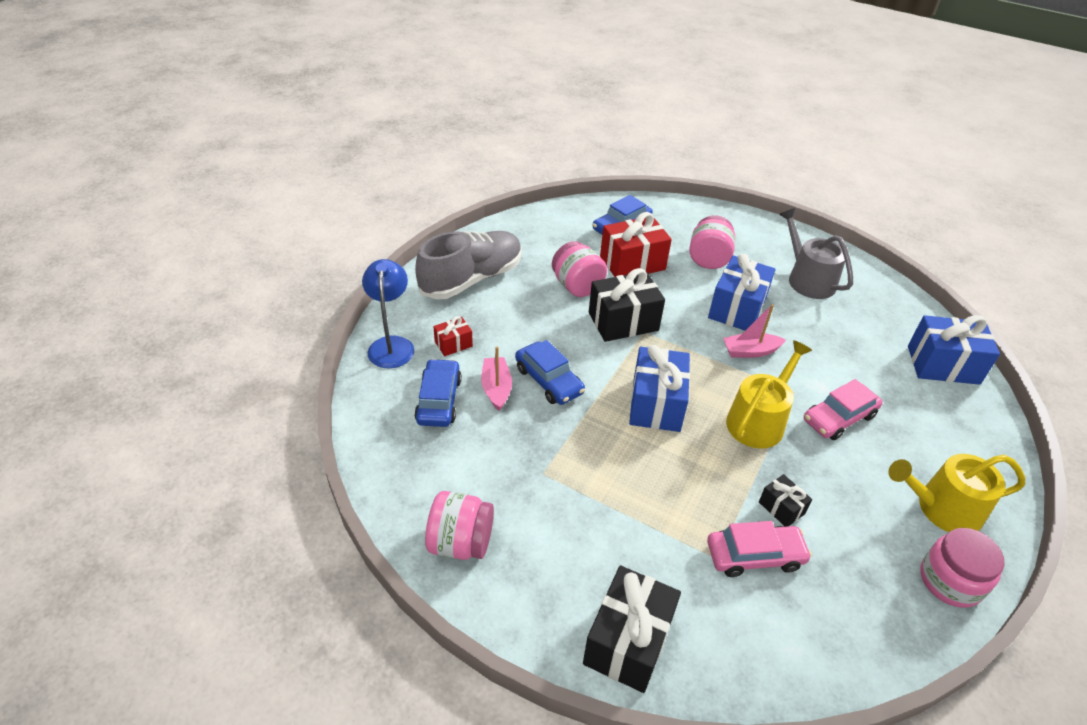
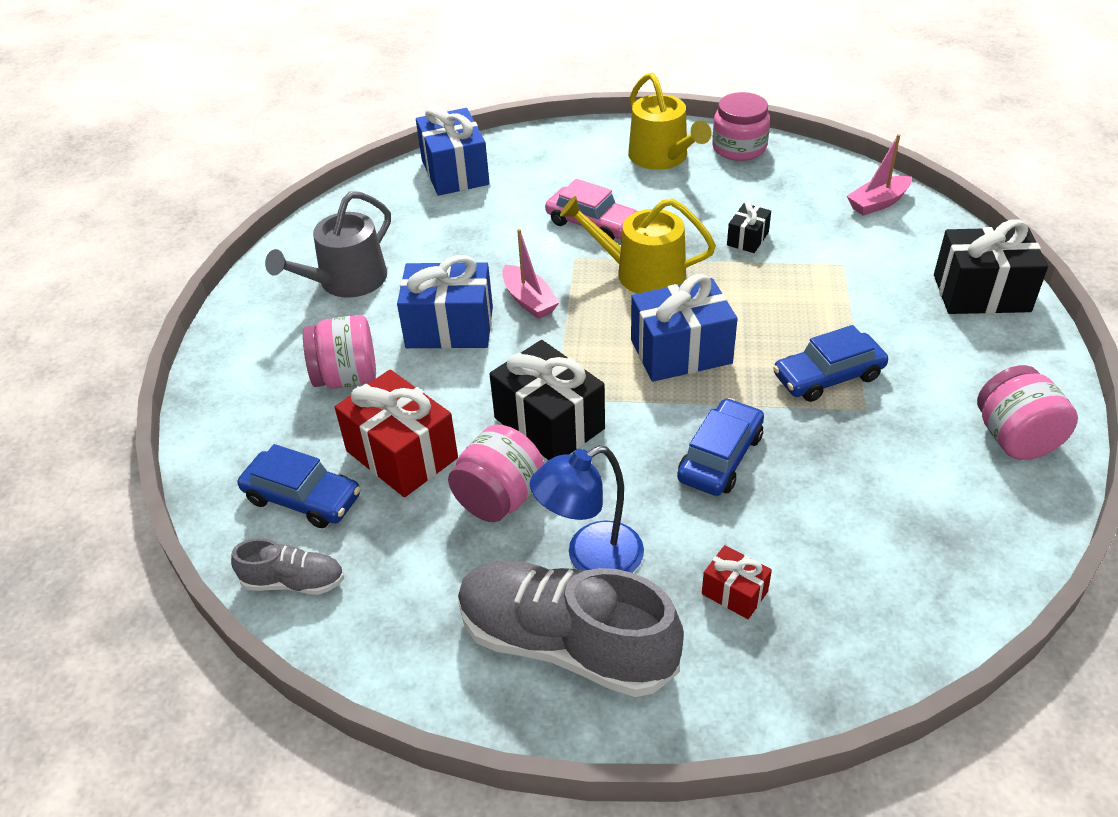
camera: 110 degrees left, 0 degrees up
(391, 345) = (798, 674): blue lamp -> blue lamp (591, 558)
(439, 400) = (850, 555): blue car -> blue car (828, 376)
(496, 388) = (778, 504): pink boat -> pink boat (878, 203)
(569, 214) = (294, 582): none -> grey shoe
(754, 556) = (818, 244): pink car -> none

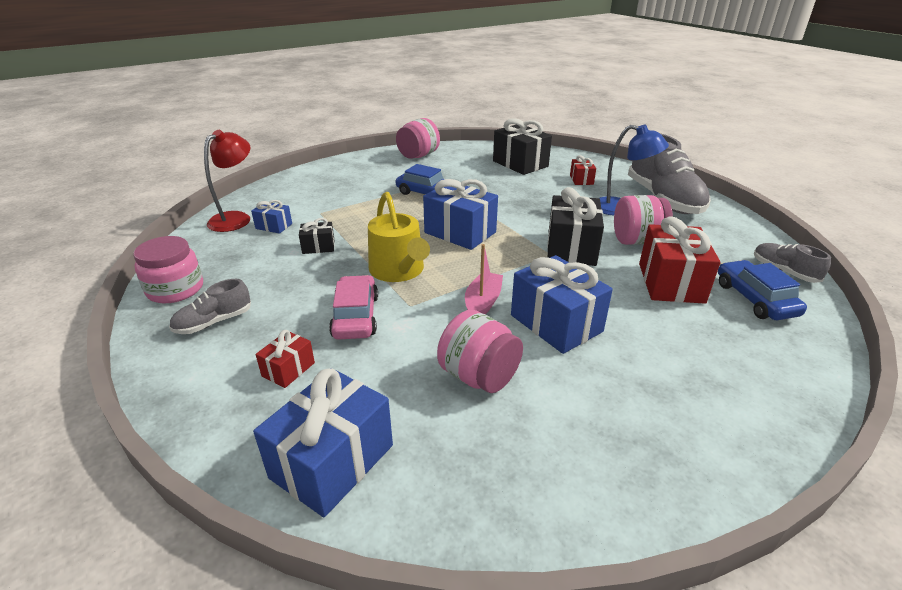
camera: 130 degrees left, 10 degrees down
(346, 281) = (590, 421): grey watering can -> none
(347, 377) = (667, 342): pink jar -> pink jar (479, 376)
(560, 177) = (288, 369): none -> red gift
(662, 157) = (214, 322): yellow watering can -> grey shoe
(720, 457) = (519, 201): blue car -> none
(831, 223) = (274, 226): none -> blue gift
(878, 203) = (236, 218): pink boat -> red lamp
(981, 293) = (315, 177): black gift -> black gift (520, 164)

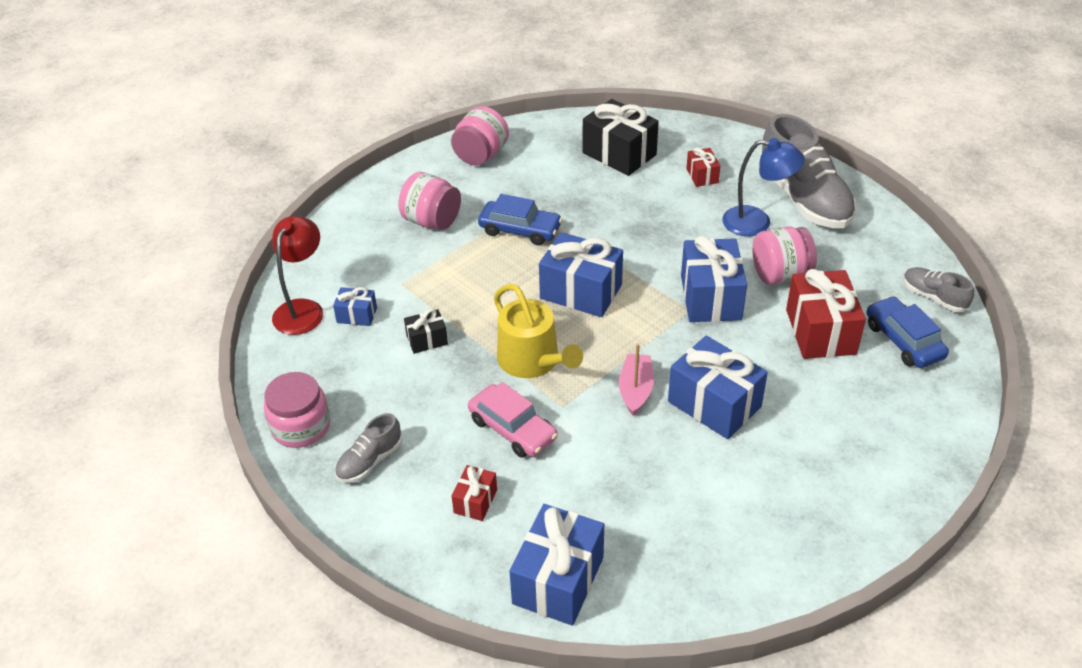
camera: 10 degrees left, 10 degrees up
(356, 316) = (512, 429): pink car -> pink car turned 150 degrees clockwise
(479, 376) = (656, 477): pink jar -> pink jar (432, 221)
(571, 248) = (711, 297): black gift -> blue gift

